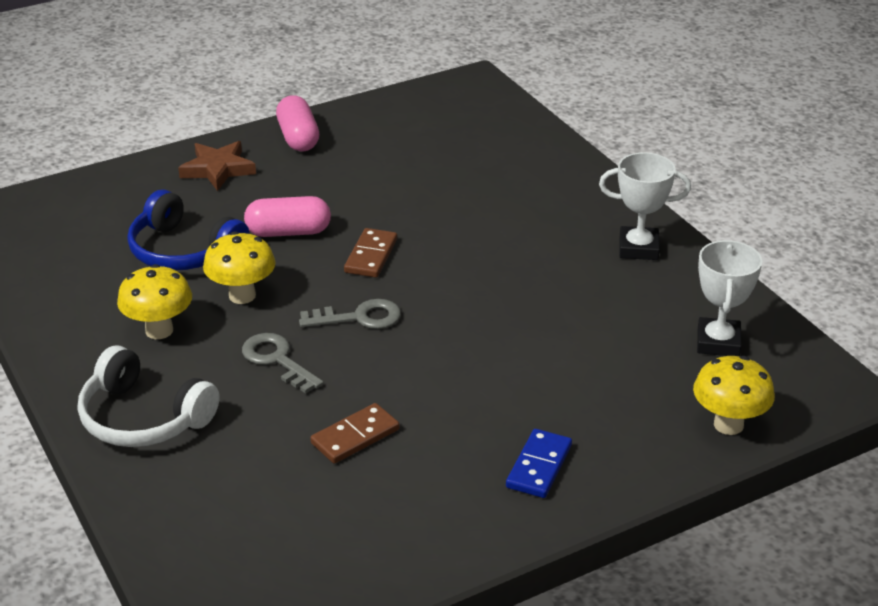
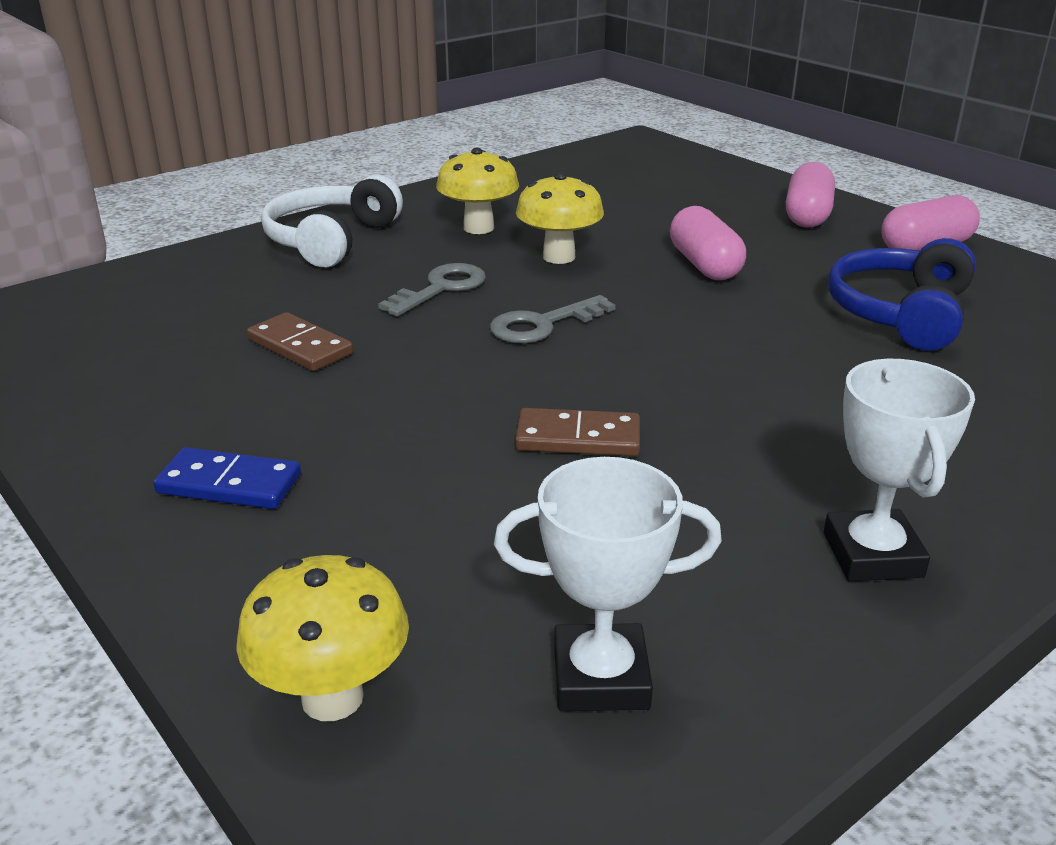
camera: 80 degrees right, 5 degrees down
(183, 251) = (629, 220): blue headphones -> blue headphones (900, 313)
(218, 169) = (807, 215): brown star -> pink capsule
(359, 317) = (542, 325): grey key -> grey key turned 75 degrees clockwise
(371, 256) = (685, 318): brown domino -> brown domino (578, 438)

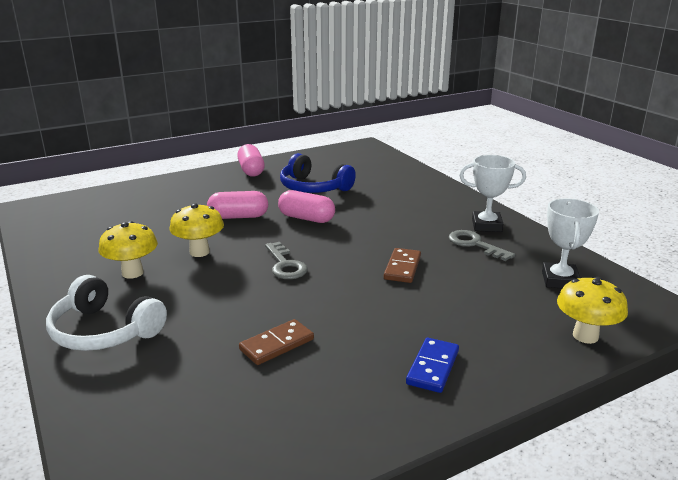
camera: 80 degrees left, 5 degrees down
(441, 288) = (219, 292): grey key -> grey key (475, 244)
(807, 215) = (195, 185): pink capsule -> pink capsule (306, 218)

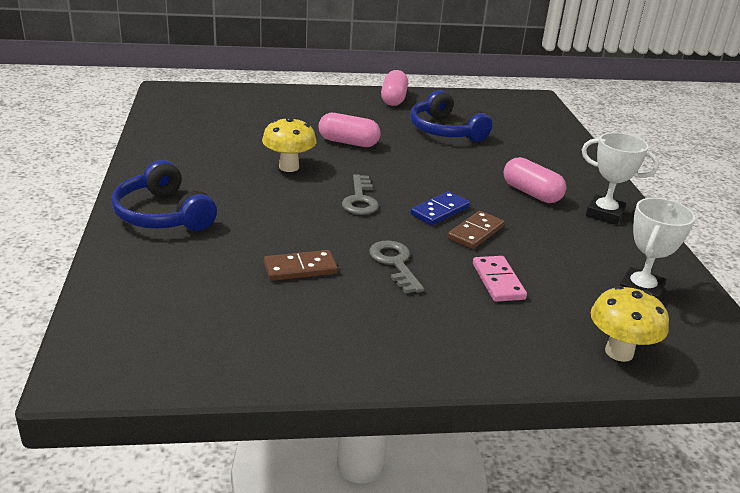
camera: 20 degrees right, 5 degrees up
(104, 331) = (162, 215): white headphones -> blue headphones
(132, 273) = (218, 171): yellow mushroom -> none
(306, 218) = (414, 160): pink capsule -> pink capsule (531, 193)
(433, 367) = (431, 332): blue domino -> blue domino (440, 211)
(451, 304) = (498, 281): none -> pink domino
(475, 244) = (574, 230): grey key -> grey key (395, 263)

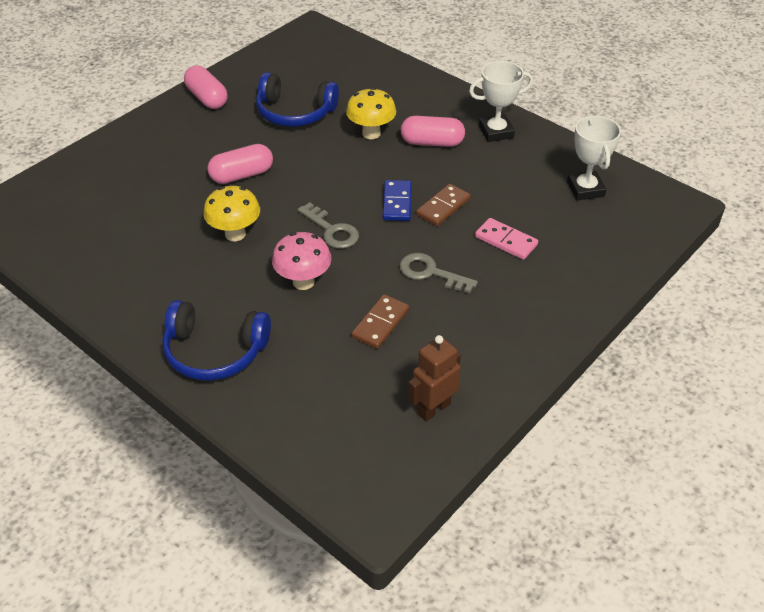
camera: 40 degrees left, 15 degrees up
(245, 344) = (433, 408): none -> brown robot
(288, 214) = (303, 282): none -> pink mushroom
(475, 232) = (443, 207): brown domino -> brown domino turned 45 degrees clockwise
(619, 352) = (624, 247): yellow mushroom -> yellow mushroom (371, 133)

